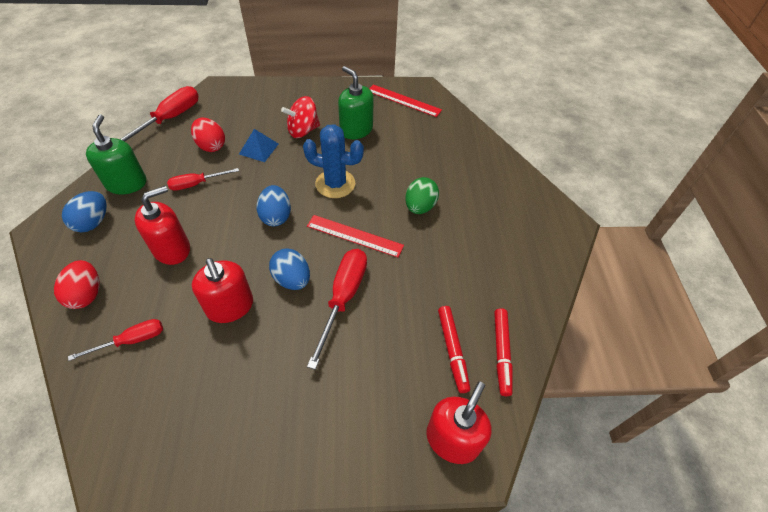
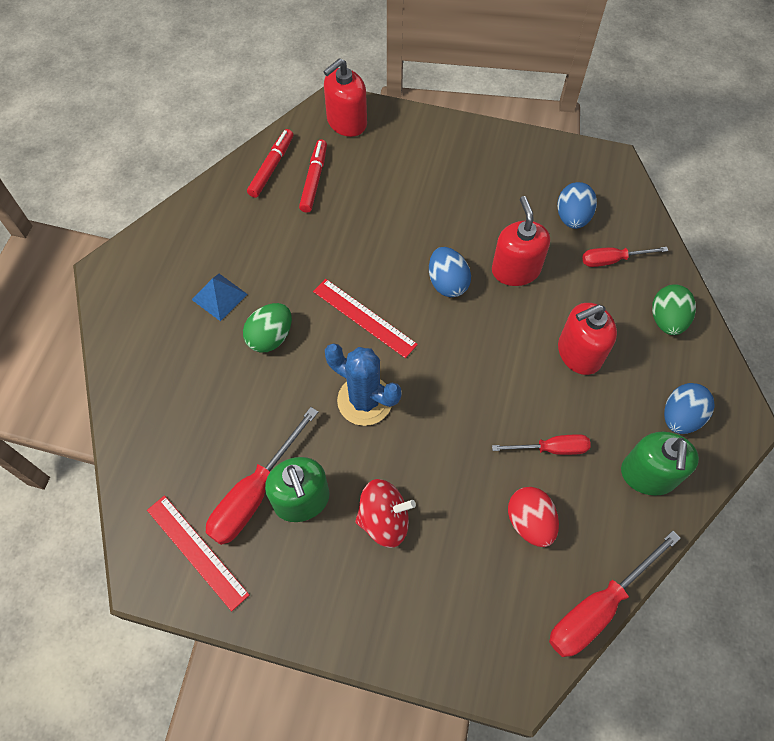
camera: 160 degrees left, 10 degrees up
(86, 294) = (666, 320): red egg -> green egg
(258, 149) = (458, 496): blue pyramid -> blue pyramid (219, 297)
(276, 216) = (452, 368): blue egg -> blue egg (572, 217)
(343, 298) = (399, 250): red screwdriver -> red screwdriver (254, 493)

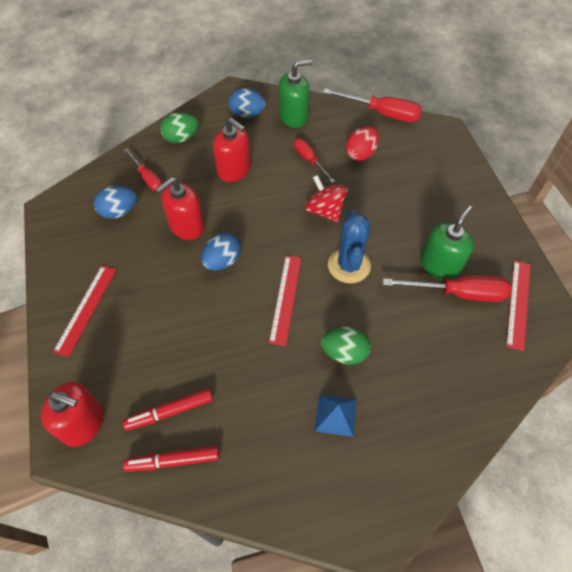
camera: 120 degrees left, 5 degrees down
(384, 520) = (415, 217): red spinning top -> red spinning top (325, 210)
(460, 155) = (86, 309): none -> red ruler

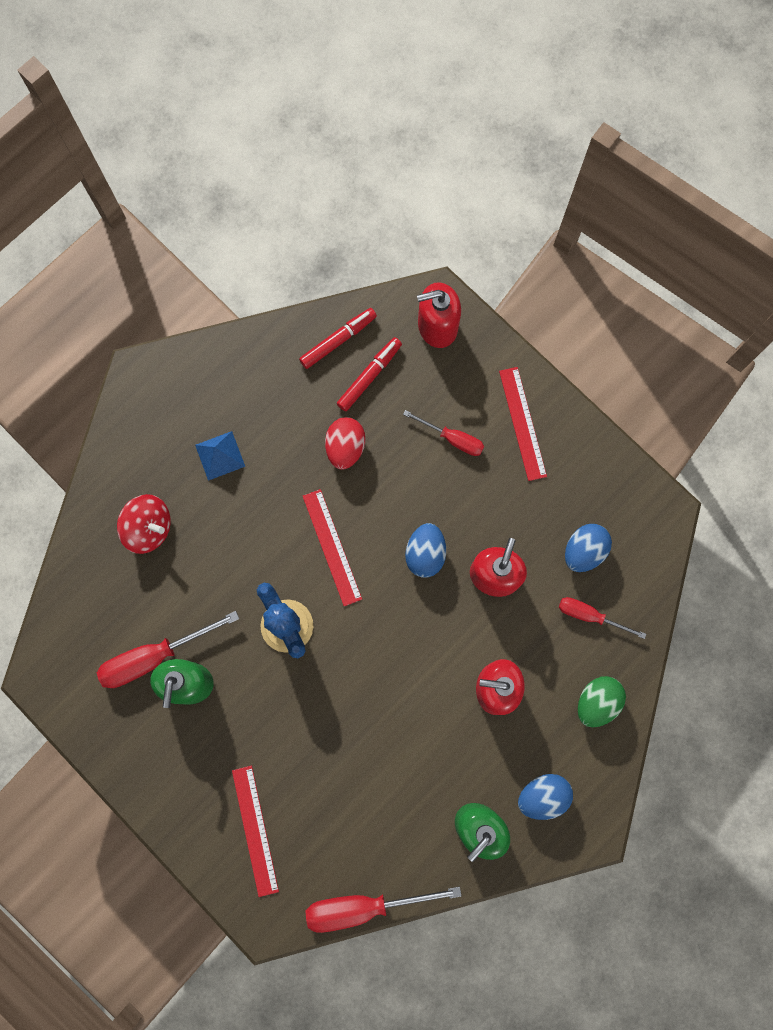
camera: 150 degrees right, 20 degrees up
(309, 160) = (414, 758): red screwdriver -> red screwdriver (452, 438)
(325, 210) = (353, 688): red spinning top -> red spinning top (149, 528)
(344, 352) = (242, 520): green egg -> none
(360, 154) = (355, 808): red egg -> red egg (345, 447)
(518, 303) = (86, 678): red ruler -> red ruler (255, 830)

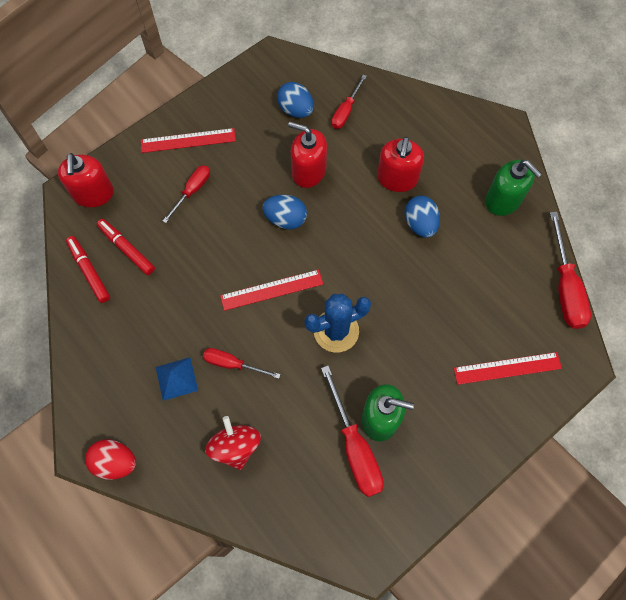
camera: 85 degrees left, 10 degrees down
(149, 528) = (235, 447): red spinning top -> red spinning top turned 45 degrees counterclockwise
(240, 513) = (232, 364): none -> red screwdriver
(345, 447) = (186, 273): red egg -> red egg (115, 462)
(542, 795) = (479, 155): blue egg -> blue egg (420, 224)
(596, 702) = (410, 113): green egg -> none

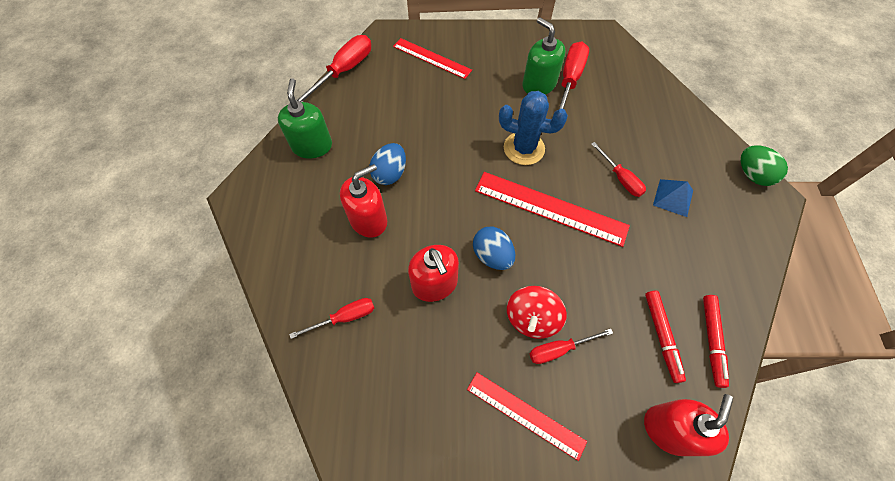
camera: 140 degrees left, 5 degrees down
(115, 462) = (752, 175): red egg -> green egg
(235, 447) = (652, 130): red spinning top -> red spinning top (532, 318)
(271, 289) = (550, 208): red ruler -> red ruler, size x1.51
(296, 110) = (388, 359): blue egg -> none

